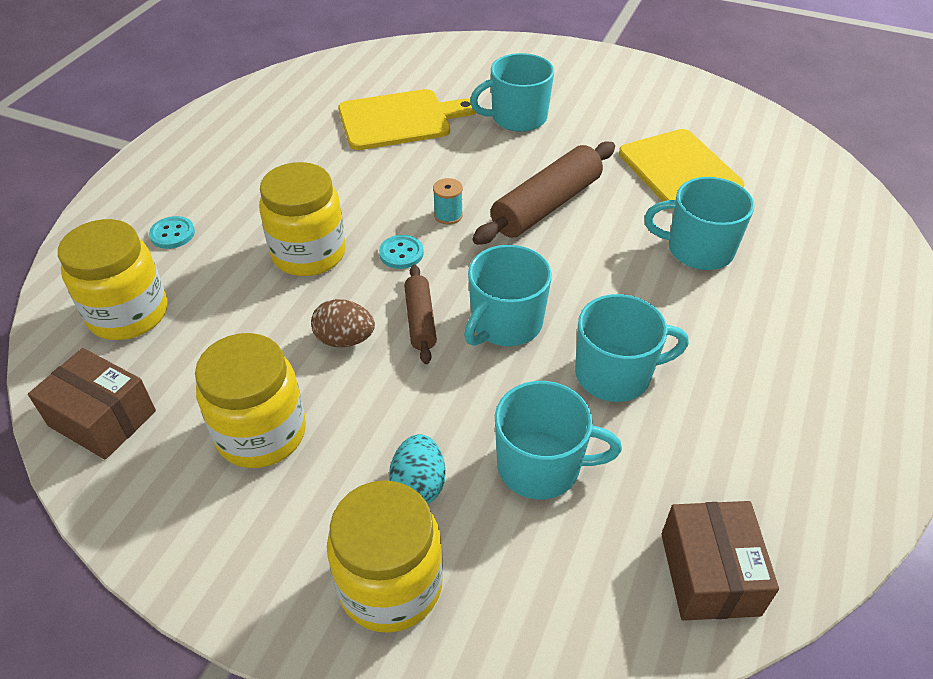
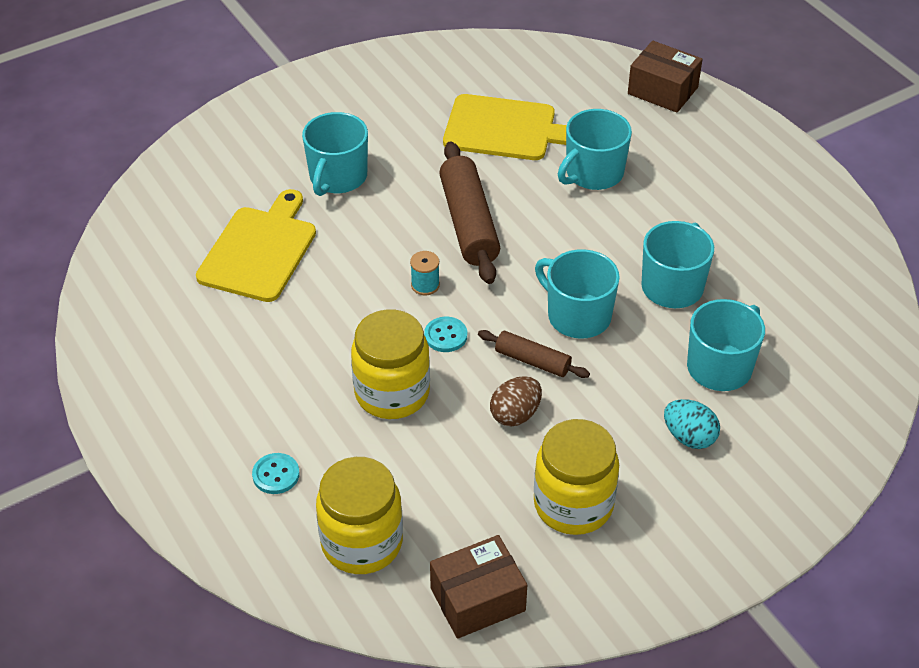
camera: 55 degrees left, 0 degrees up
(390, 585) = (757, 489): yellow jar -> none
(505, 324) = (577, 316): turquoise mug -> turquoise mug turned 150 degrees clockwise
(709, 574) = (854, 335): brown box -> brown box (662, 90)

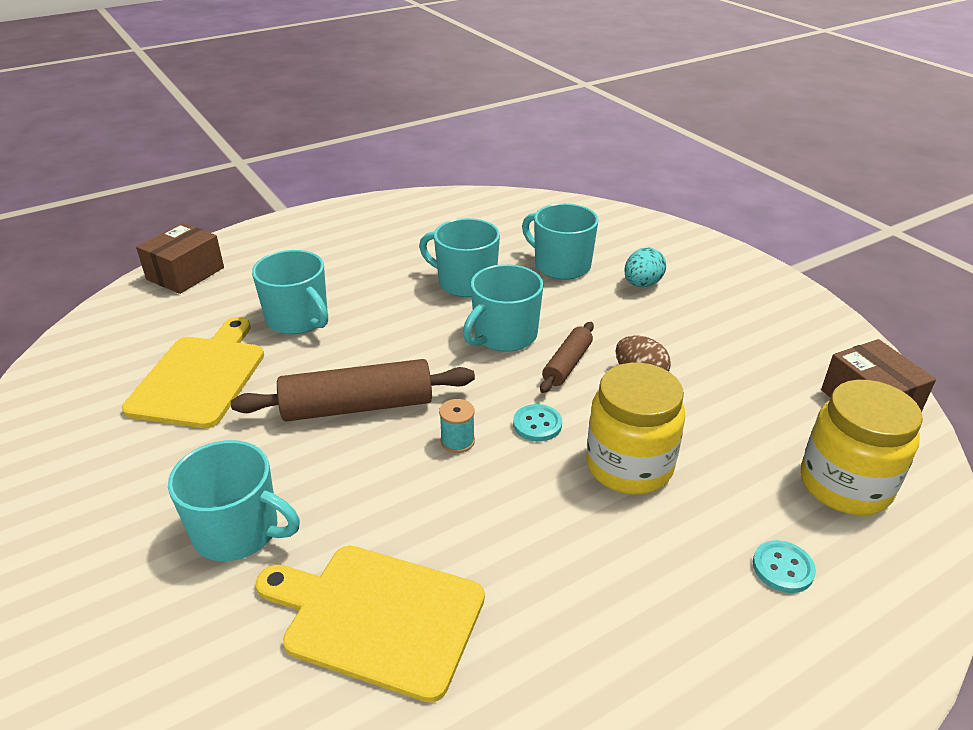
camera: 90 degrees left, 10 degrees down
(573, 504) = (736, 345): yellow jar -> none

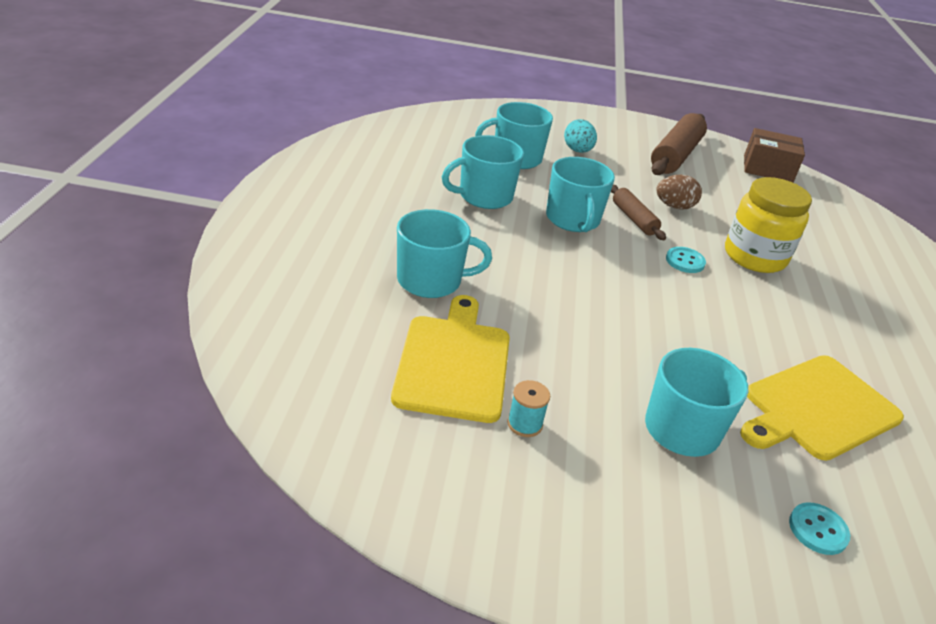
camera: 55 degrees left, 0 degrees up
(185, 273) = (256, 298): brown box -> none
(200, 377) = (454, 363): yellow cutting board -> yellow cutting board turned 45 degrees clockwise
(357, 406) = (588, 312): brown rolling pin -> brown rolling pin (675, 155)
(457, 441) = (672, 296): turquoise spool -> turquoise spool (524, 424)
(783, 568) = (871, 264): turquoise button -> turquoise button (818, 530)
(845, 485) = (825, 214): yellow jar -> none

